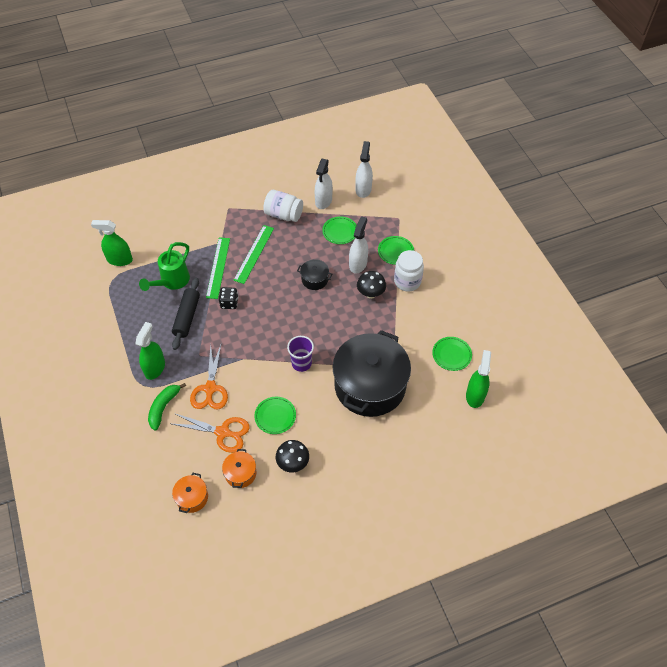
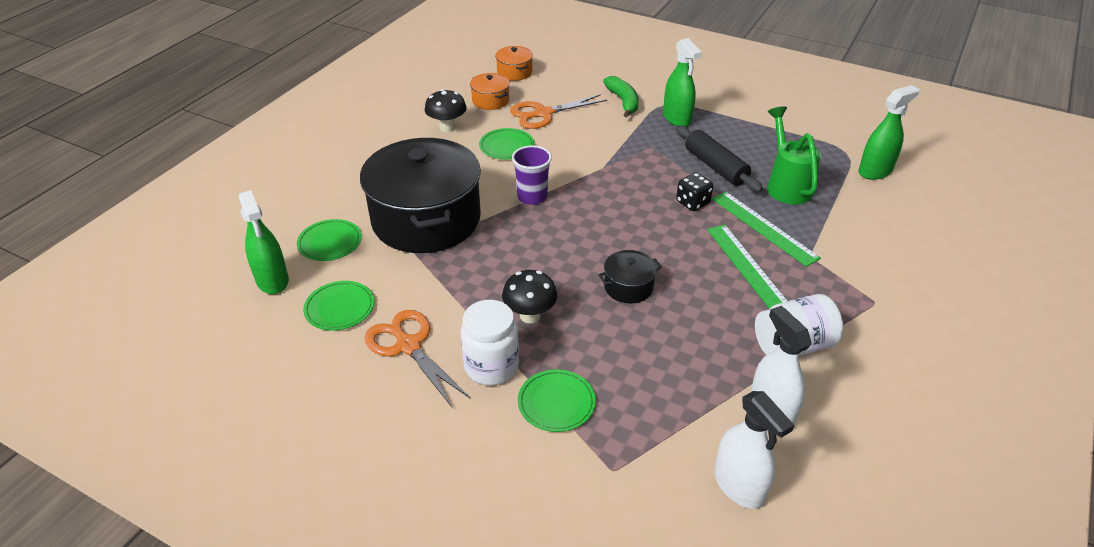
camera: 140 degrees right, 15 degrees down
(210, 389) = (600, 132): orange scissors -> orange scissors (408, 345)
(340, 231) = (679, 376): green plate -> green plate (330, 242)
(358, 264) = (594, 345): white spray bottle -> none

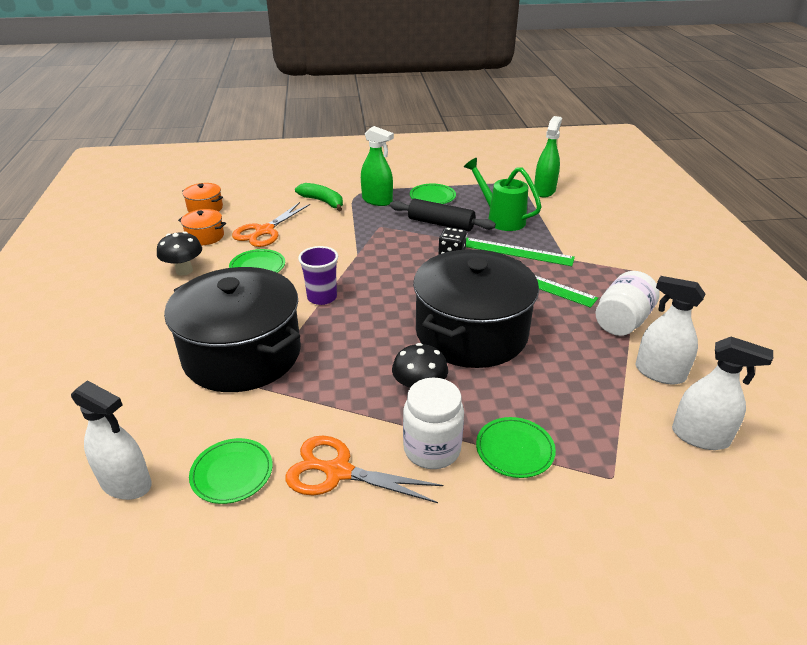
camera: 35 degrees left, 5 degrees down
(272, 280) = (126, 483): green spray bottle -> white spray bottle
(330, 242) = (159, 417): green plate -> green plate (432, 196)
(628, 287) = (471, 333): black pot -> black pot, size x2.42

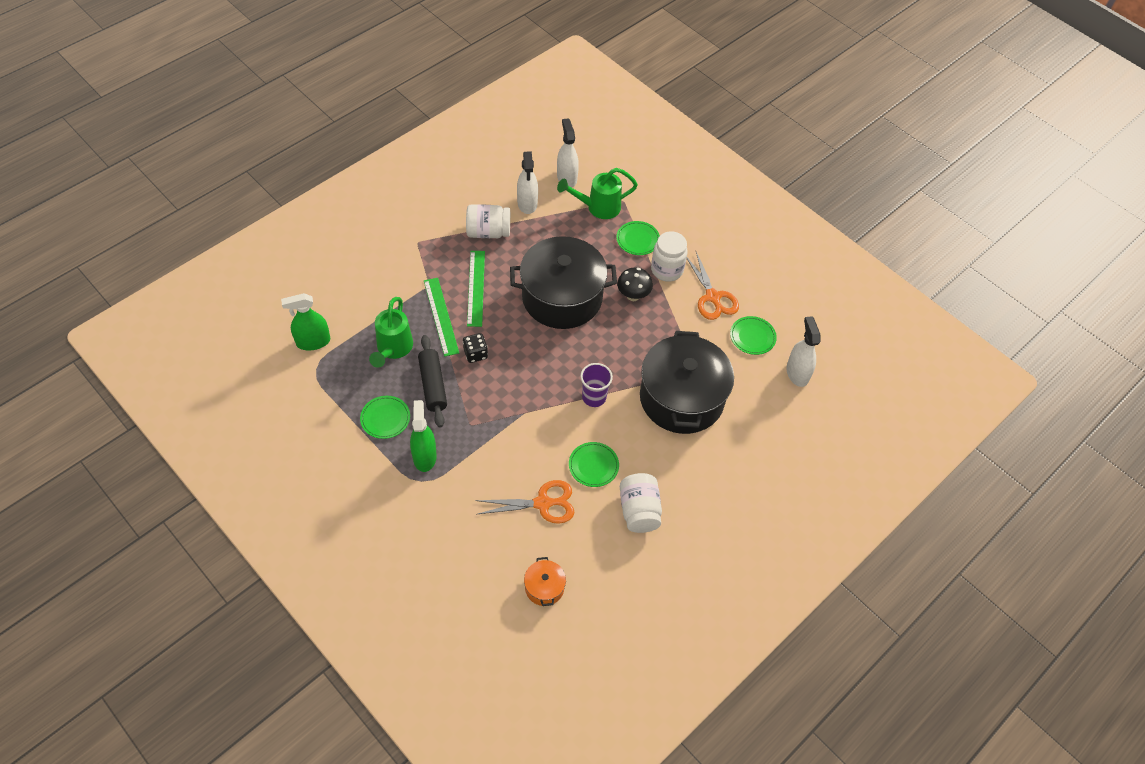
camera: 130 degrees left, 20 degrees up
(184, 271) = (639, 511): black mushroom -> white jar
(205, 236) = (586, 542): orange pot -> none
(322, 202) = (459, 498): green banana -> none
(612, 439) = (598, 207): none -> green watering can

